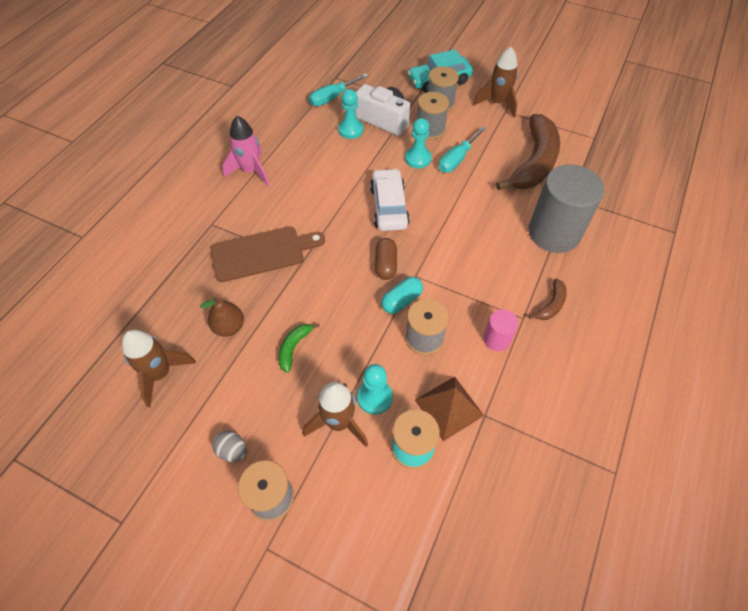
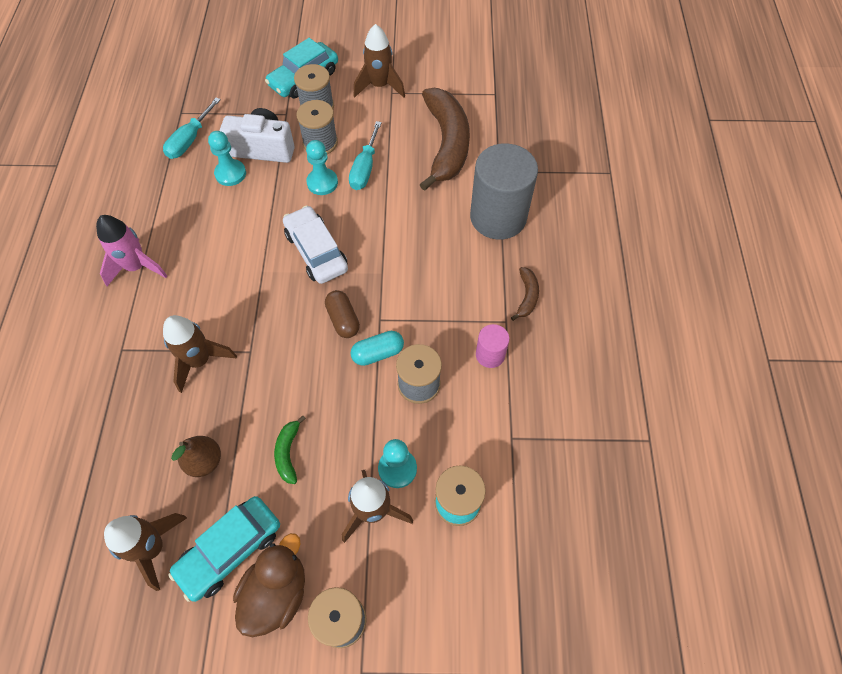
camera: 25 degrees left, 5 degrees up
(214, 401) = (230, 550): none -> turquoise car
(232, 451) = (276, 592): grey egg -> brown duck
(262, 253) = (199, 361): brown cutting board -> brown rocket
(401, 301) = (378, 353): turquoise capsule -> turquoise capsule turned 45 degrees clockwise
(449, 407) = (475, 446): brown pyramid -> none

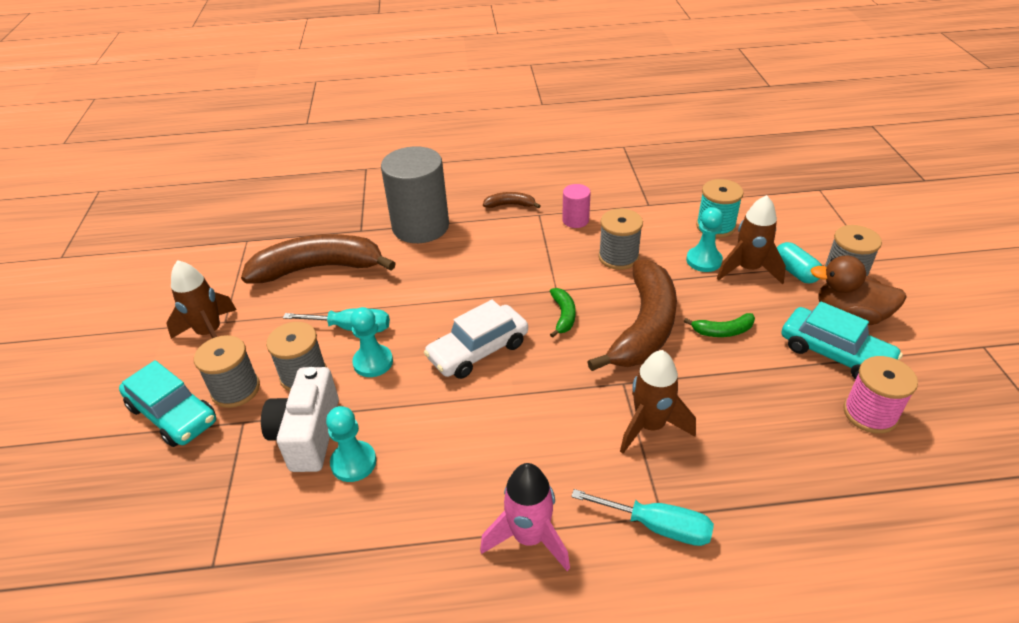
camera: 95 degrees left, 20 degrees down
(152, 548) = (870, 413): brown rocket -> pink spool
(190, 140) = (280, 534): turquoise screwdriver -> turquoise screwdriver (657, 526)
(204, 461) = (762, 393): brown pear -> none
(312, 384) = (644, 327): none -> brown banana
(343, 320) = (563, 315): brown capsule -> green banana
(378, 353) = (595, 286): turquoise capsule -> turquoise capsule (795, 272)

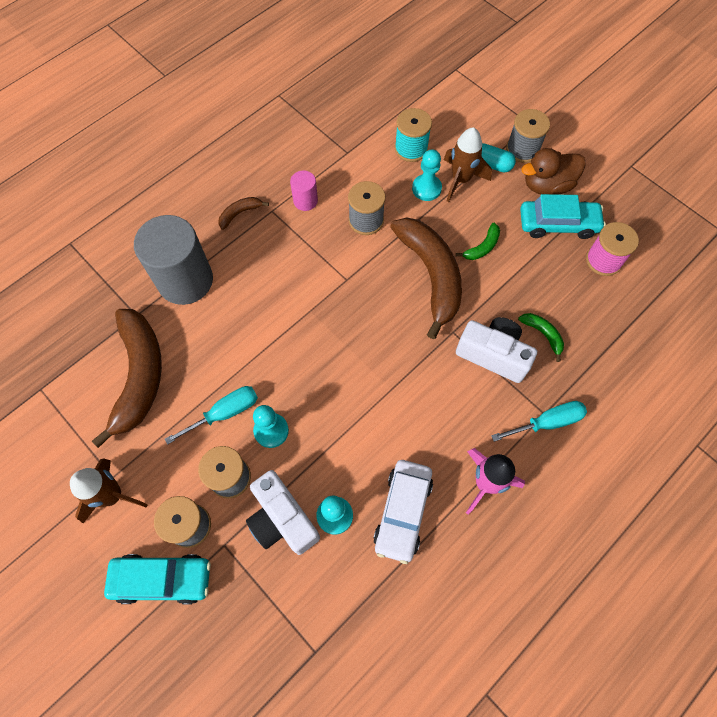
camera: 40 degrees left, 25 degrees up
(319, 268) = (139, 376): brown banana -> brown banana turned 135 degrees clockwise
(478, 350) = (337, 369): white car -> white car (402, 512)
(563, 315) = (370, 300): green banana -> green banana (543, 334)
(650, 426) = (493, 355): brown rocket -> white camera

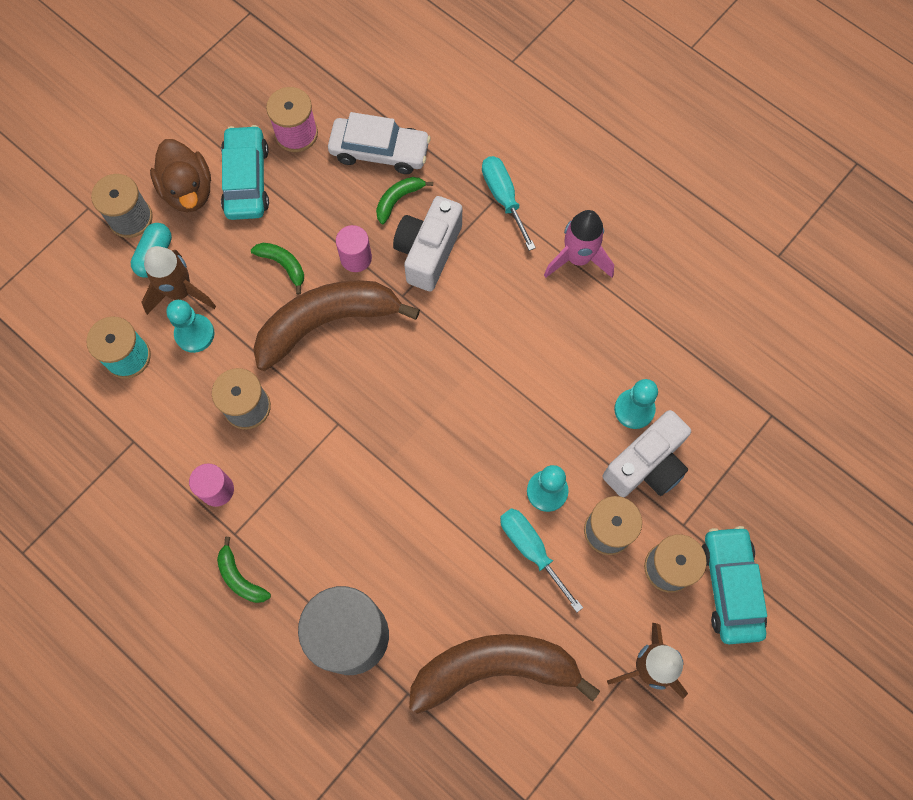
camera: 95 degrees left, 5 degrees up
(240, 213) = (240, 578): brown banana -> green banana
(402, 512) = (620, 339): white car -> white car (379, 151)
(488, 299) = (356, 258): none -> pink cylinder

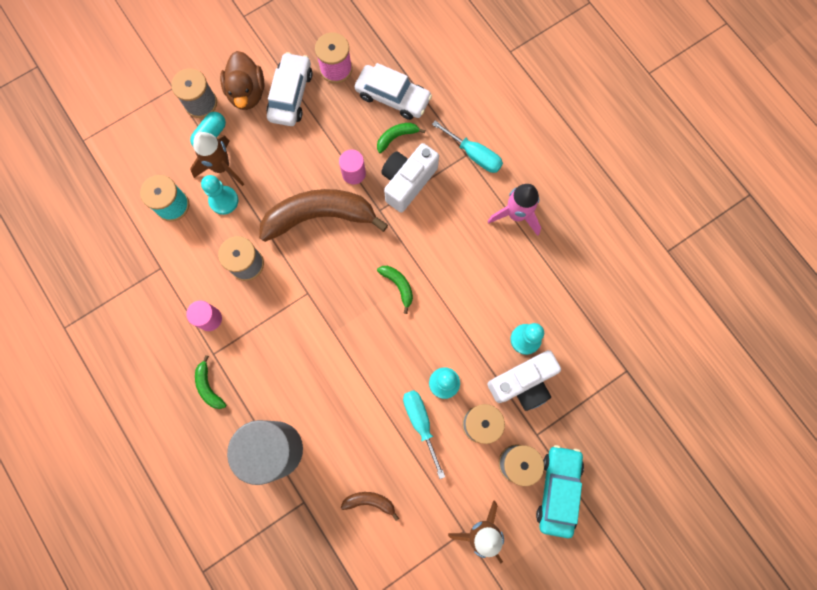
camera: 15 degrees right, 5 degrees up
(247, 180) = (291, 95): turquoise car -> white car
(283, 265) = (300, 165): green banana -> green banana (398, 285)
(494, 668) = (369, 502): brown banana -> brown banana, size x0.43
(503, 198) = (474, 155): turquoise screwdriver -> turquoise screwdriver turned 135 degrees clockwise

